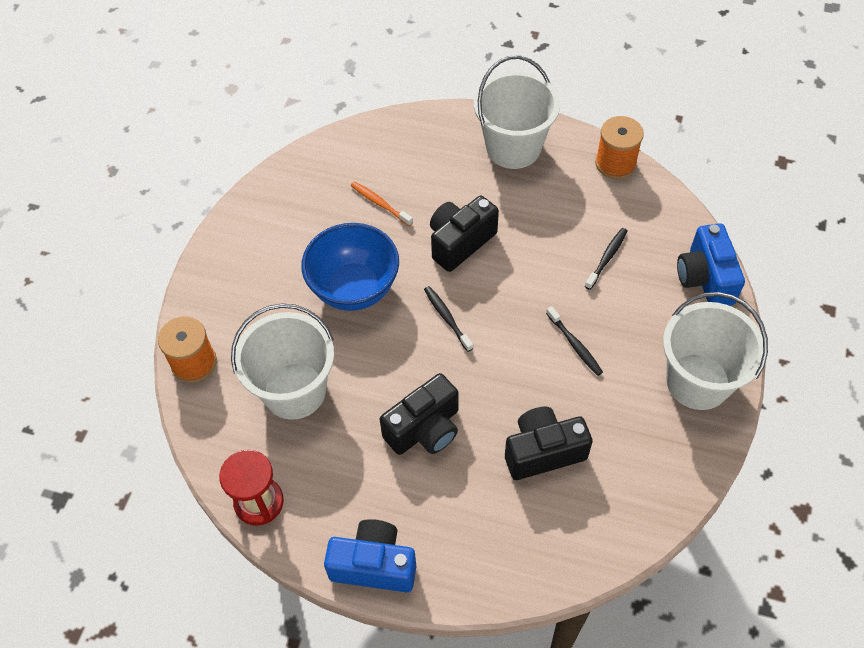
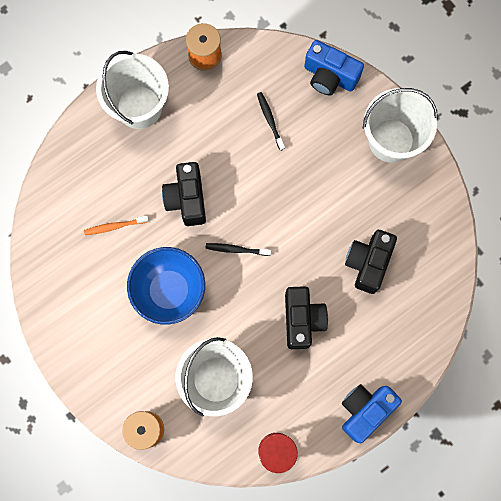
camera: 55 degrees left, 20 degrees up
(575, 345) = (314, 189): black toothbrush -> none

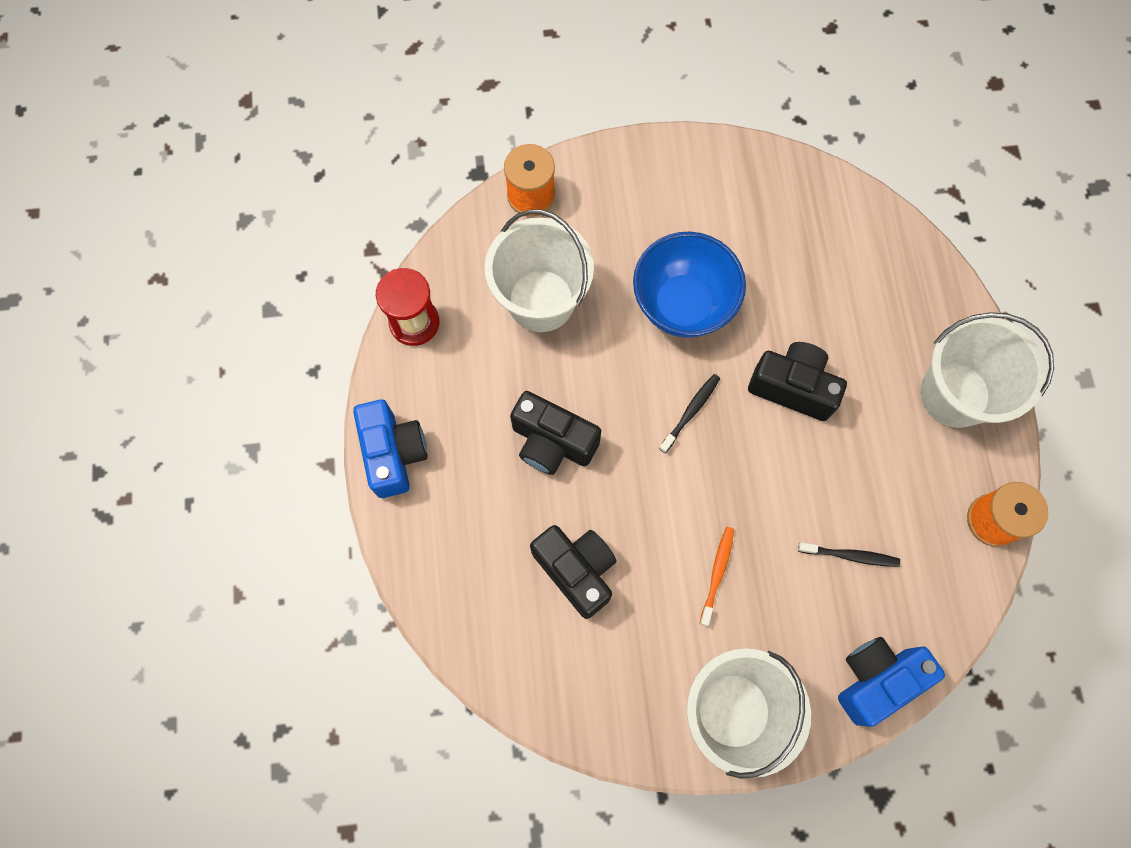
camera: 120 degrees right, 5 degrees down
(115, 226) = (802, 283): orange toothbrush -> orange toothbrush (717, 573)

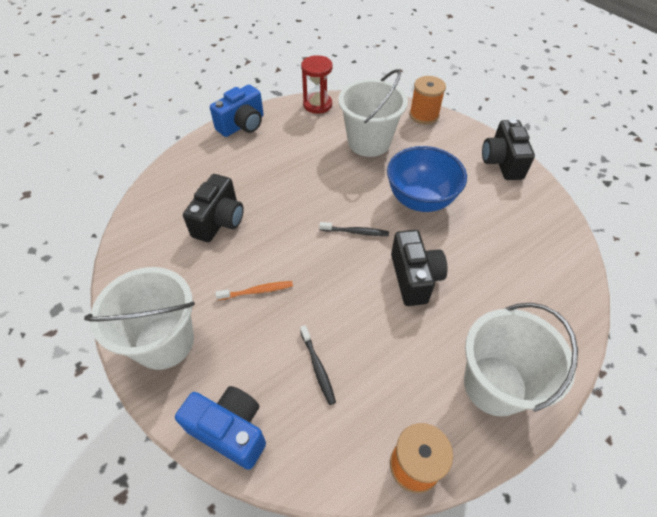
camera: 60 degrees right, 20 degrees down
(552, 442) = (290, 179): black camera -> black camera (502, 162)

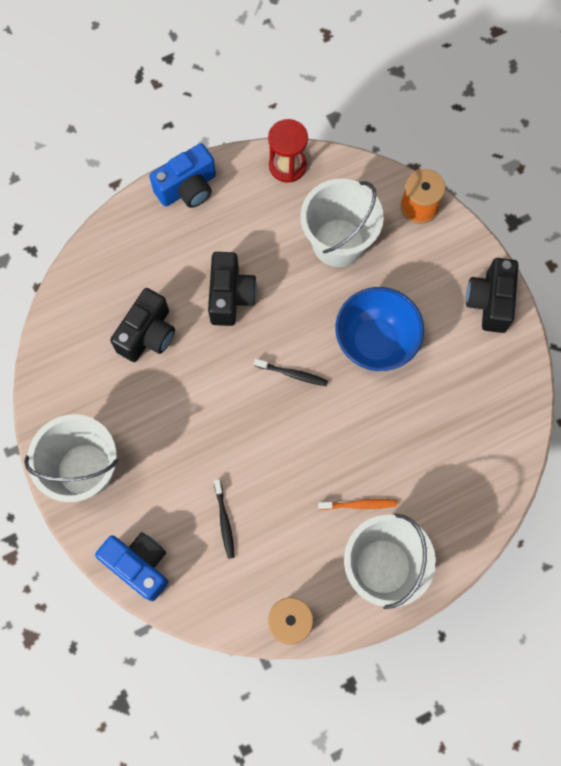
camera: 10 degrees right, 20 degrees up
(257, 291) = (178, 430): orange toothbrush -> orange toothbrush (359, 504)
(414, 278) = (340, 442): black camera -> black camera (230, 296)

